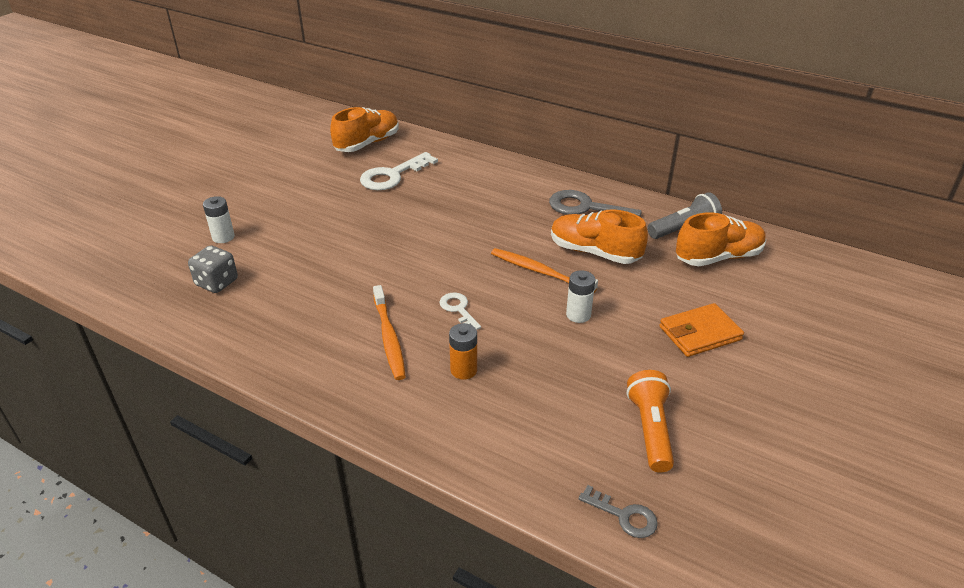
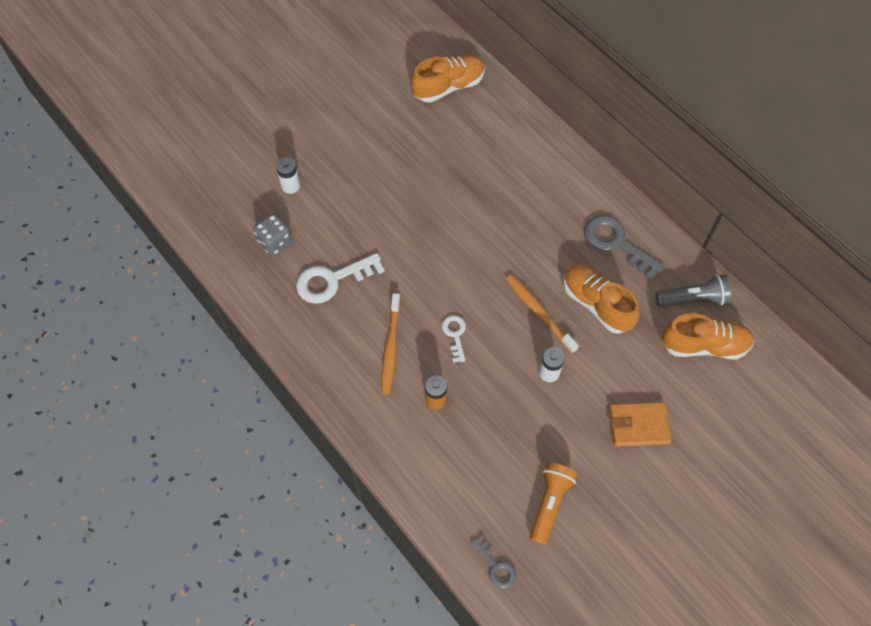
camera: 20 degrees right, 25 degrees up
(393, 175) = (457, 143): white key -> white key (333, 280)

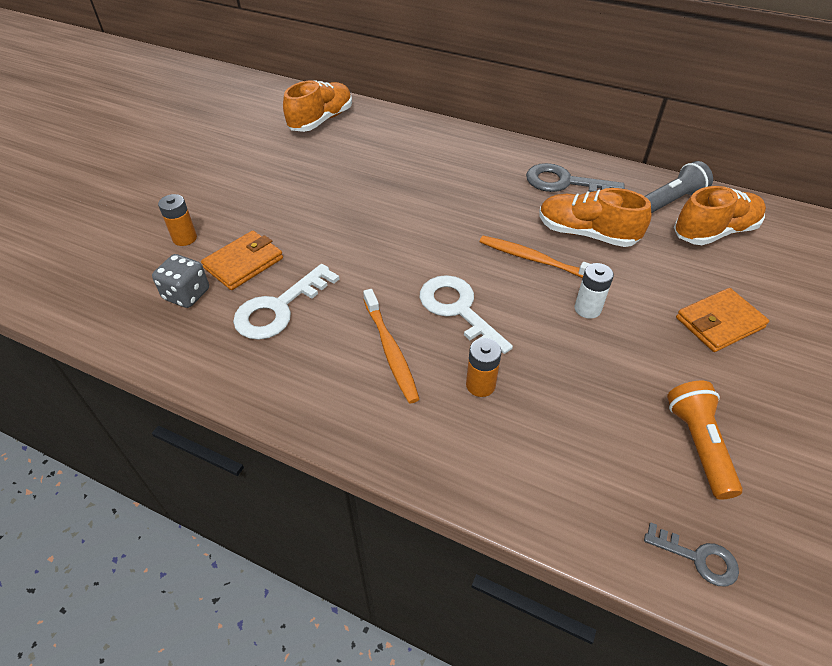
camera: 25 degrees left, 15 degrees down
(290, 185) = (185, 238): white battery -> orange battery
(323, 228) = (243, 263): none -> orange wallet
(455, 335) = (459, 311): white key -> white key, size x1.78

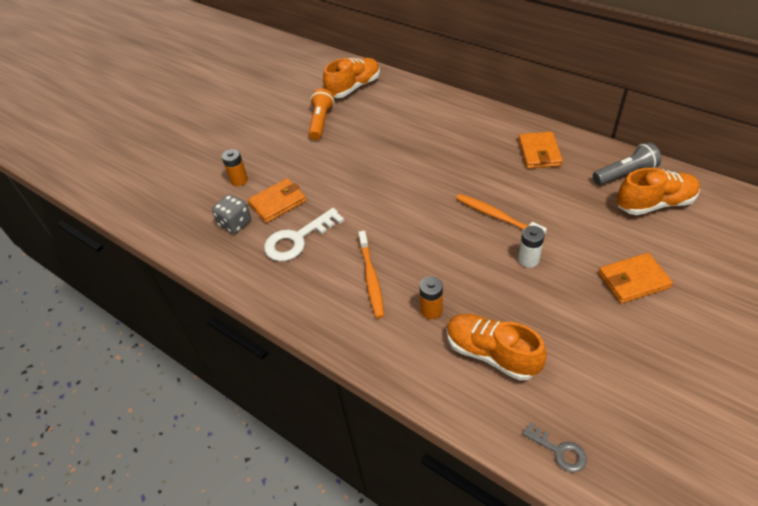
camera: 15 degrees right, 0 degrees up
(459, 311) = (428, 253): white key -> none
(565, 183) = (539, 152): grey key -> orange wallet
(586, 234) = (545, 198): orange shoe -> orange shoe (491, 354)
(698, 445) = (585, 372): orange flashlight -> orange flashlight (321, 122)

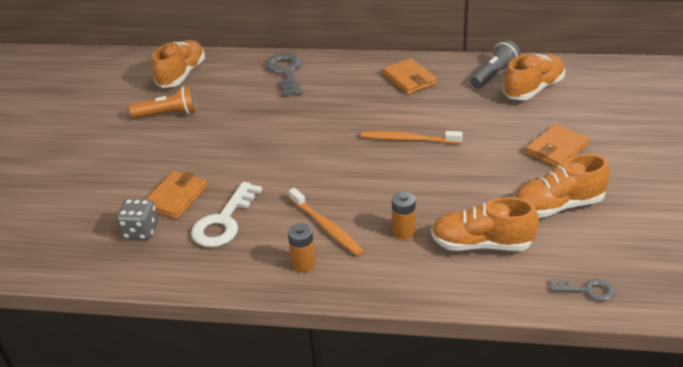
camera: 30 degrees left, 10 degrees down
(239, 180) = (113, 192): orange battery -> orange battery (303, 264)
(321, 122) = (168, 114): orange flashlight -> orange flashlight turned 105 degrees clockwise
(436, 111) = (286, 72): none -> grey key
(528, 260) = (460, 163): white battery -> none
(592, 344) = (558, 206): none -> orange shoe

